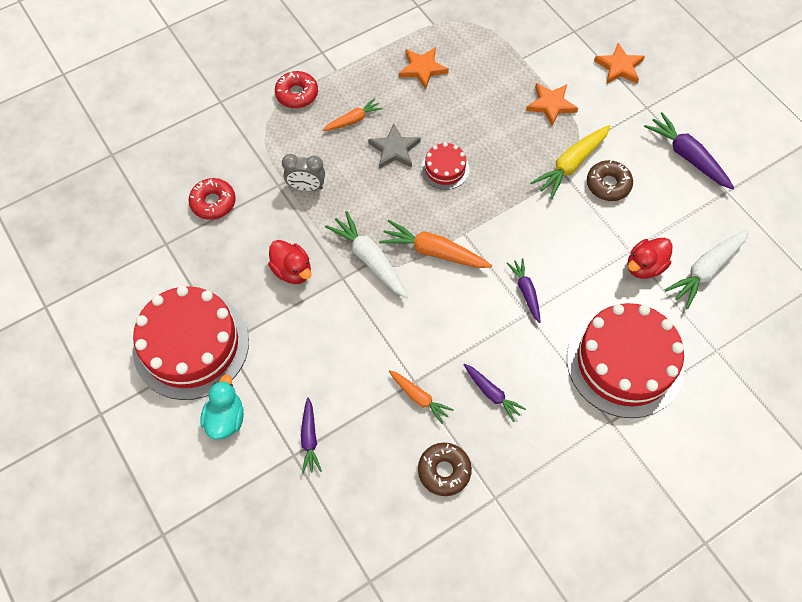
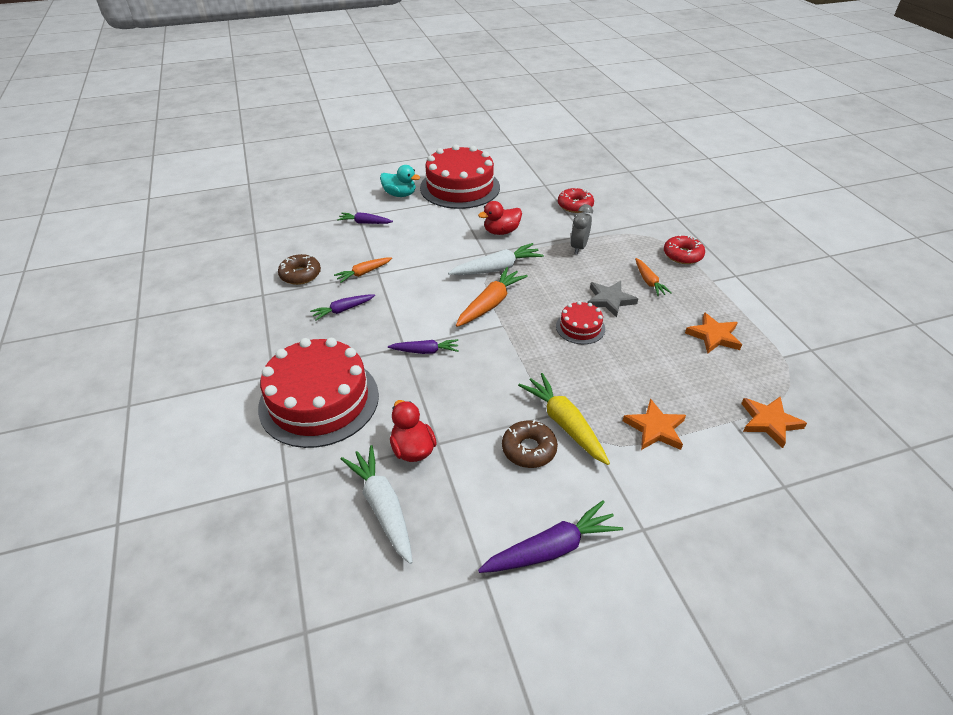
camera: 105 degrees right, 20 degrees down
(619, 67) = (717, 519): orange star -> orange star (769, 422)

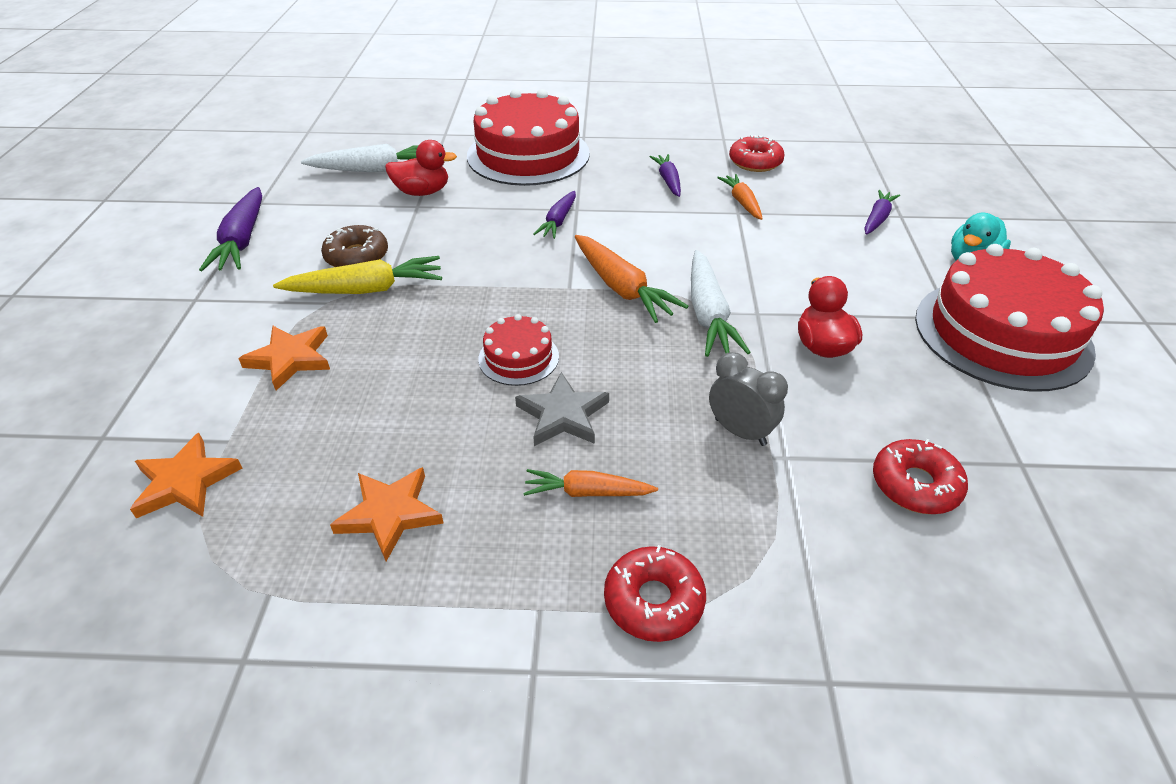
camera: 110 degrees right, 0 degrees up
(300, 275) = (755, 162): brown donut -> red donut

